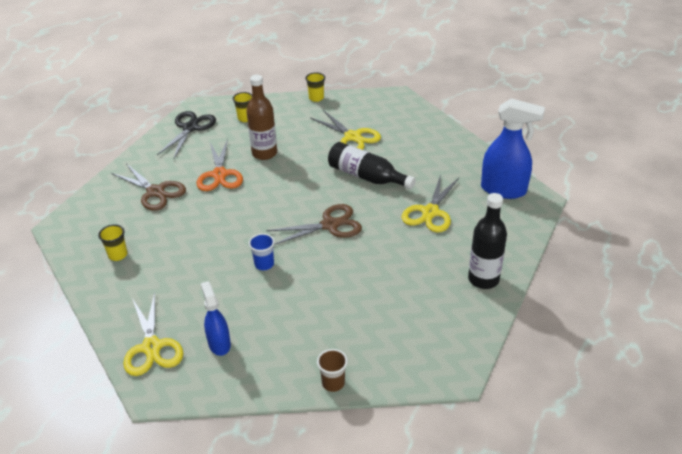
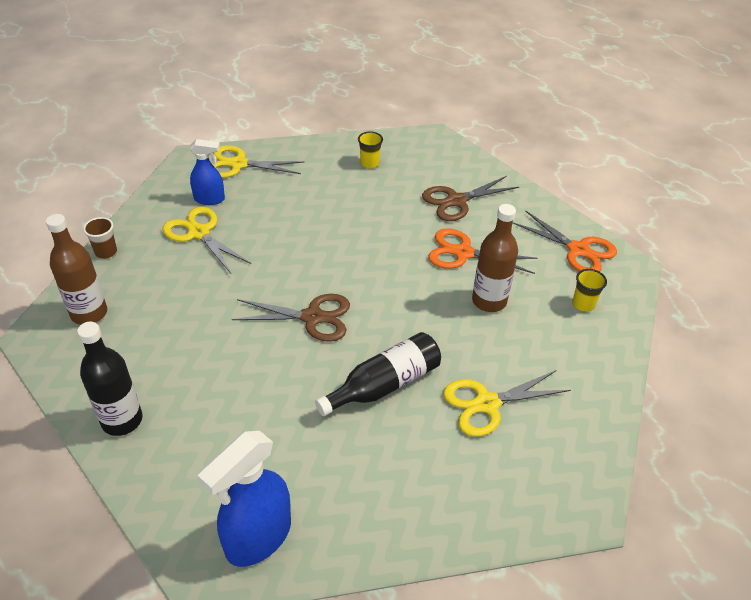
camera: 110 degrees right, 5 degrees up
(190, 128) = (578, 250): black scissors -> orange scissors
(264, 264) = (287, 249): blue cup -> none
(316, 98) = (615, 397): yellow cup -> none
(330, 225) = (312, 317): brown scissors -> brown scissors turned 90 degrees counterclockwise
(409, 352) = (89, 313): none -> brown bottle
(430, 212) = (270, 422): yellow scissors -> yellow scissors (199, 233)

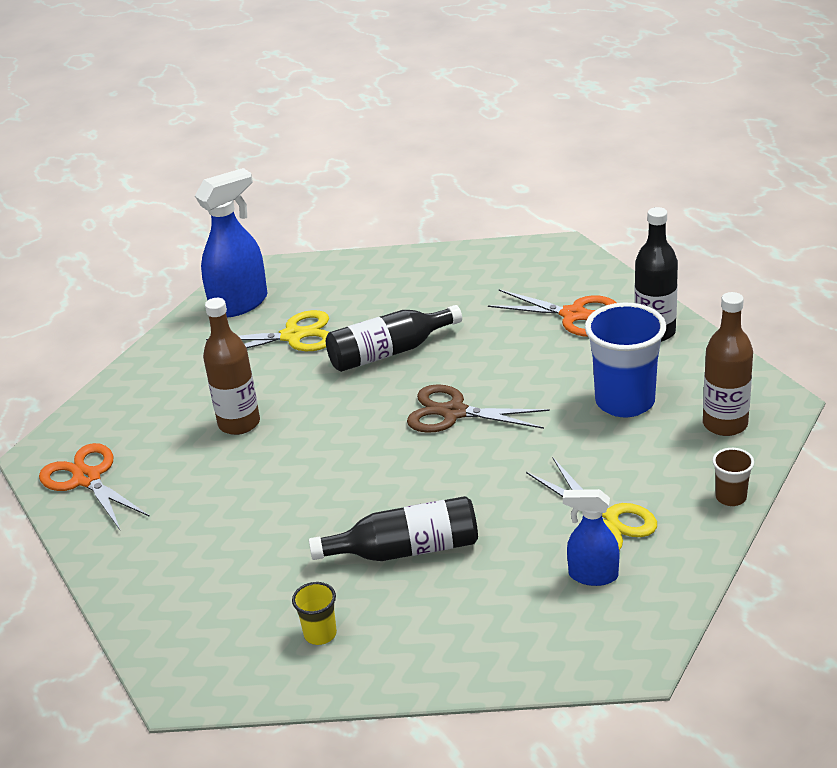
camera: 165 degrees left, 10 degrees down
(167, 333) = (625, 402): none -> blue cup
(238, 164) = (548, 643): yellow scissors -> none
(258, 538) = (521, 263): blue spray bottle -> blue spray bottle (240, 304)
(330, 210) = (406, 550): none -> black bottle
(456, 201) = (209, 557): brown scissors -> none
(463, 253) = (240, 480): orange scissors -> orange scissors (573, 315)
(583, 304) = (131, 417): yellow cup -> none

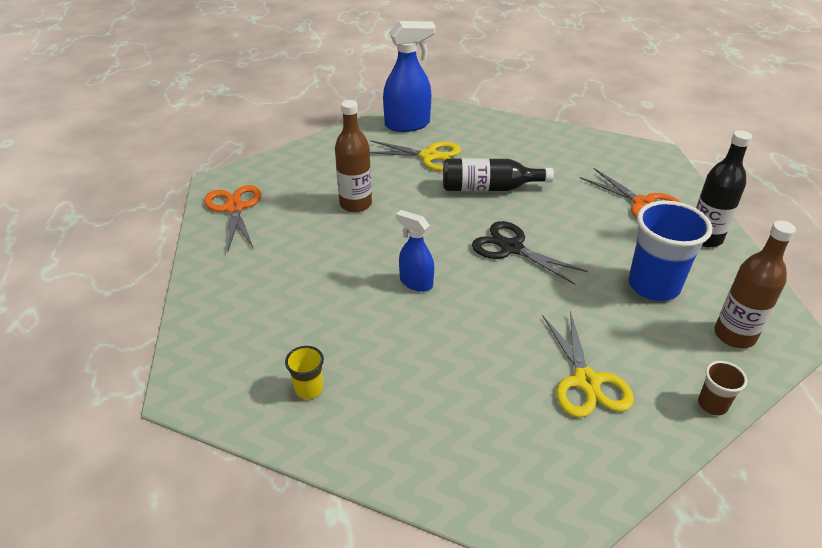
camera: 20 degrees right, 5 degrees up
(406, 550) = (414, 344): black bottle -> none
(453, 412) = (511, 248): brown scissors -> black scissors
(592, 575) = (553, 429): blue spray bottle -> blue spray bottle (415, 282)

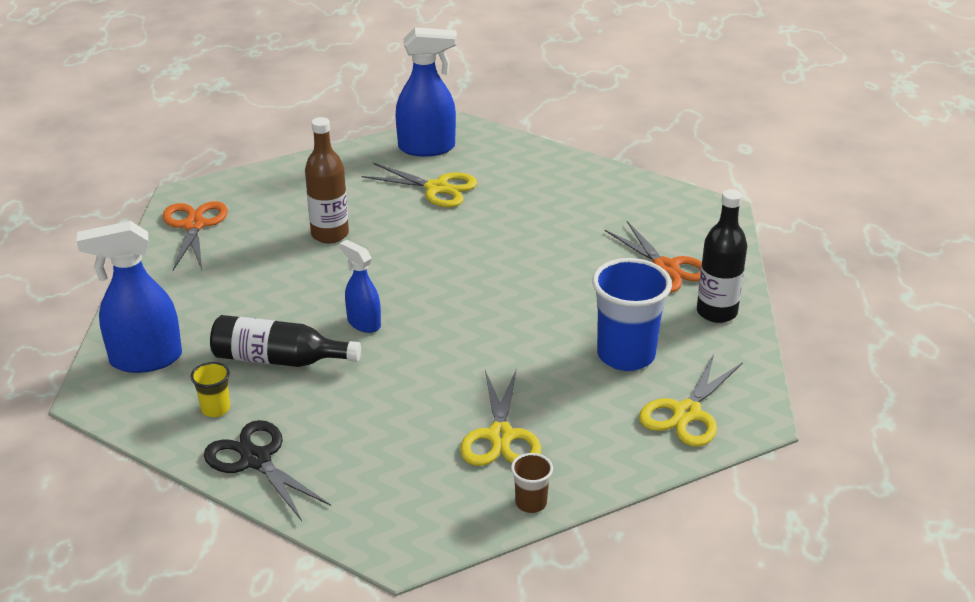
camera: 10 degrees right, 5 degrees down
(225, 344) = (145, 359): none -> blue spray bottle
(489, 188) = (491, 232): black bottle -> black bottle (278, 359)
(511, 248) = (485, 299): black scissors -> black scissors (256, 460)
(712, 405) = (621, 472): brown cup -> brown cup (531, 503)
(734, 335) = (687, 413): brown bottle -> yellow scissors

